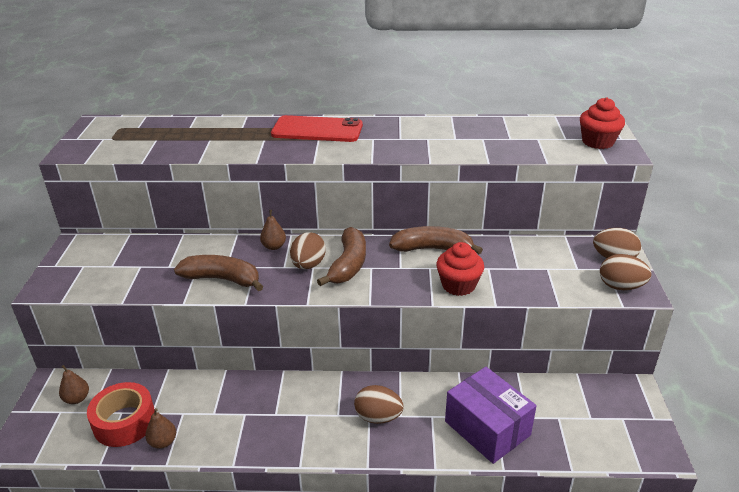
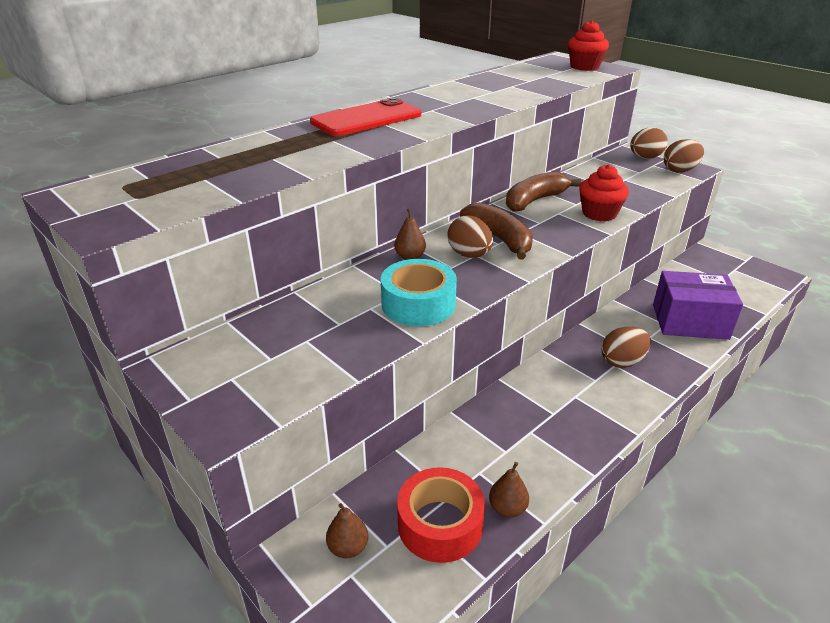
camera: 45 degrees left, 0 degrees up
(222, 279) = (418, 304): brown banana -> turquoise tape

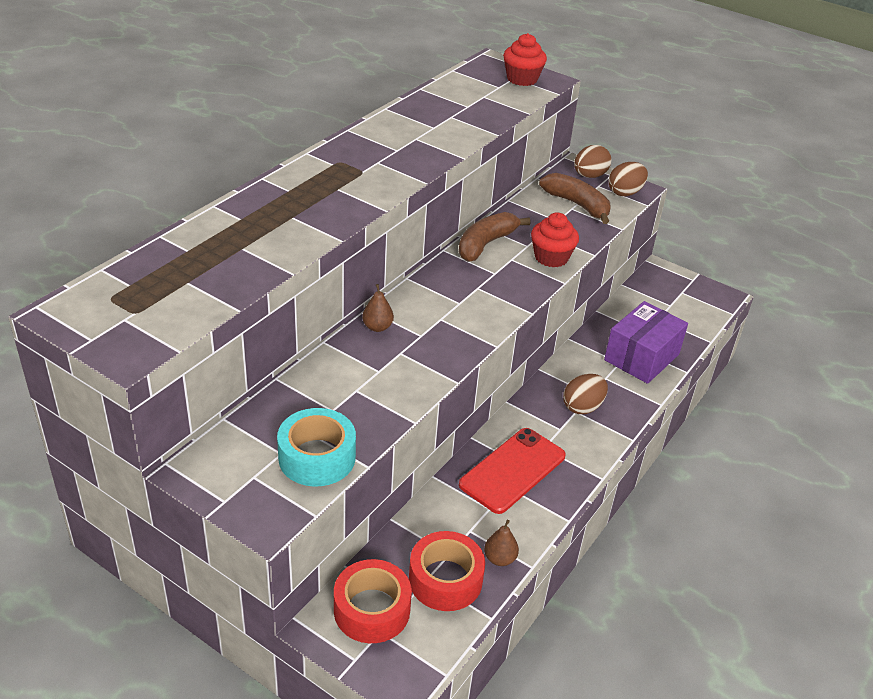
camera: 15 degrees left, 5 degrees up
(348, 547) = (372, 610): brown pear -> red tape
(366, 119) = (315, 181): red phone -> red phone (513, 470)
(418, 304) = (400, 381): turquoise tape -> turquoise tape (317, 457)
(469, 255) = (434, 320): brown egg -> none
(499, 239) = (460, 297): brown banana -> brown banana (577, 205)
(690, 321) = (641, 357): purple box -> purple box turned 45 degrees counterclockwise

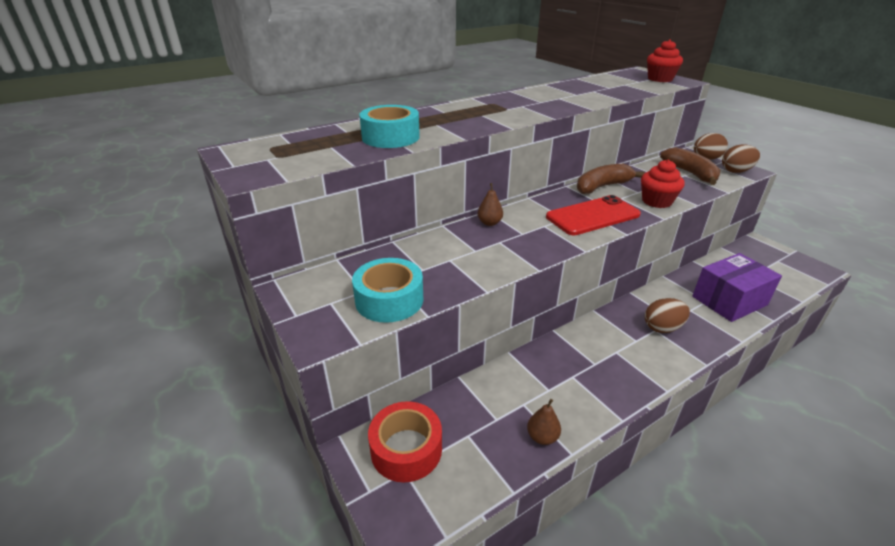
camera: 25 degrees right, 5 degrees down
(251, 252) = (390, 137): none -> turquoise tape
(445, 579) = (483, 441): red tape -> none
(513, 470) = (581, 364): red phone -> red phone (593, 216)

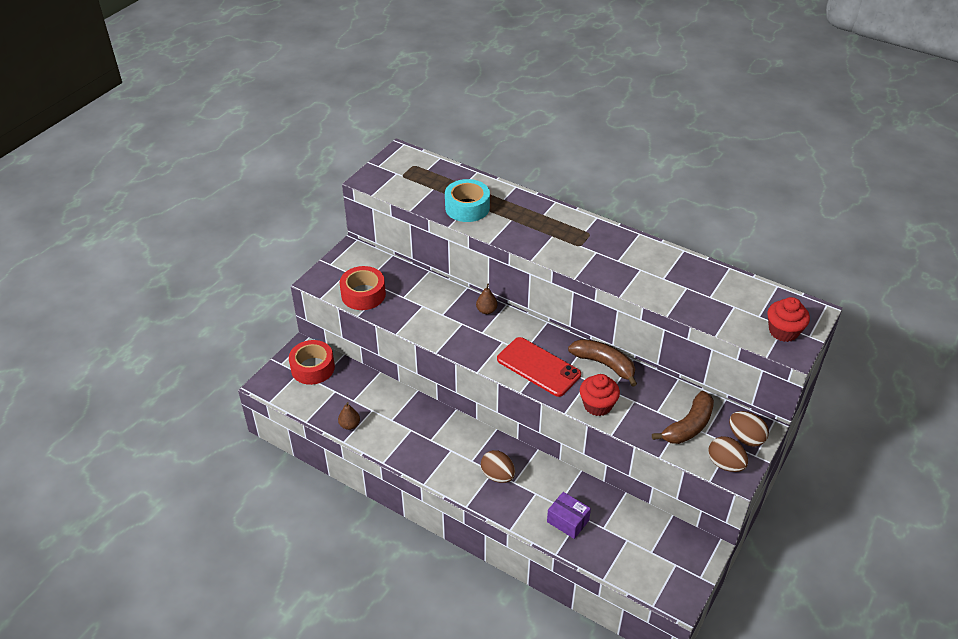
camera: 65 degrees right, 10 degrees up
(389, 300) = (363, 294): turquoise tape -> red tape
(729, 301) = (568, 521): purple box -> purple box, size x0.62

